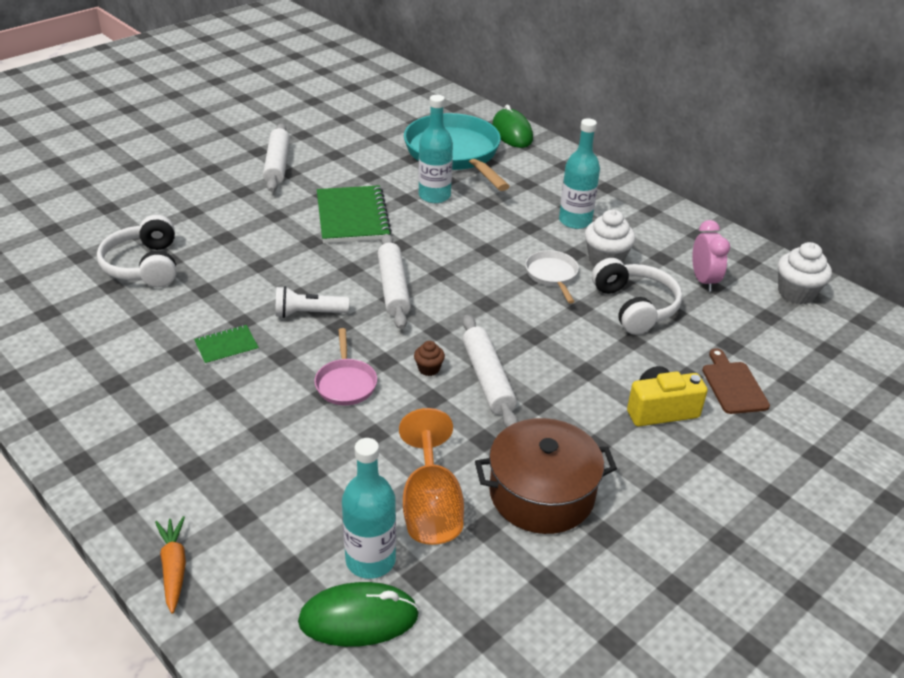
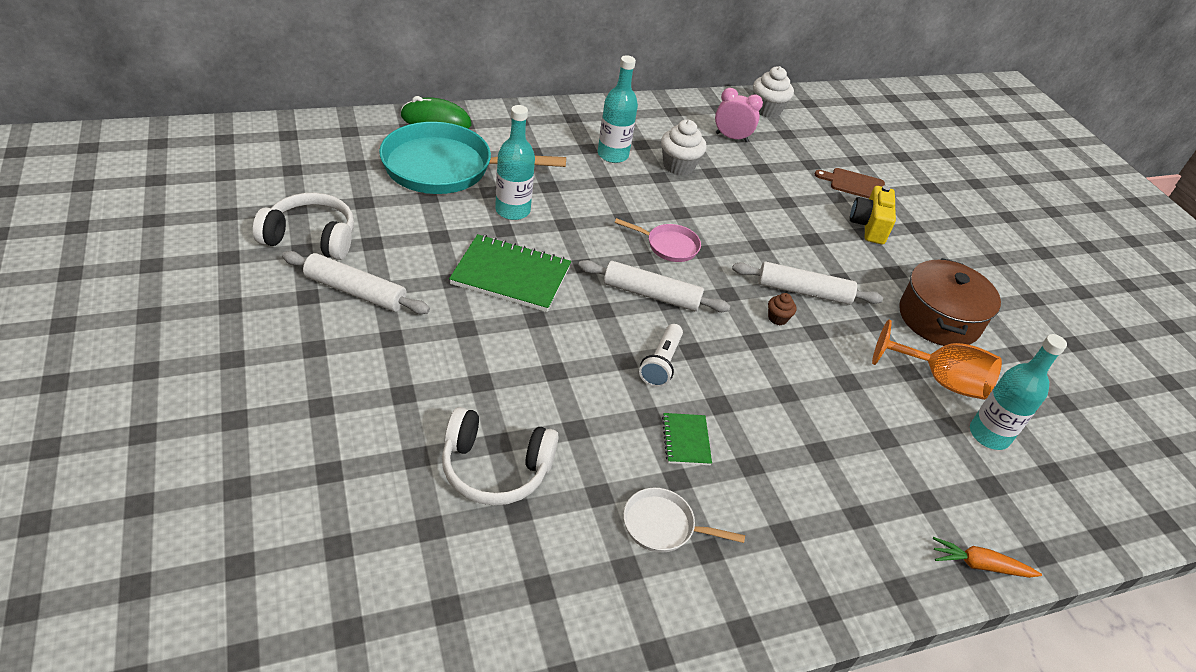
camera: 70 degrees left, 5 degrees up
(346, 383) = (776, 375): pink pan -> pink pan (668, 246)
(358, 618) = (1044, 462): green mouse -> none
(552, 275) = (684, 201): white pan -> white pan (663, 526)
(635, 307) = (747, 182): white headphones -> white headphones (311, 238)

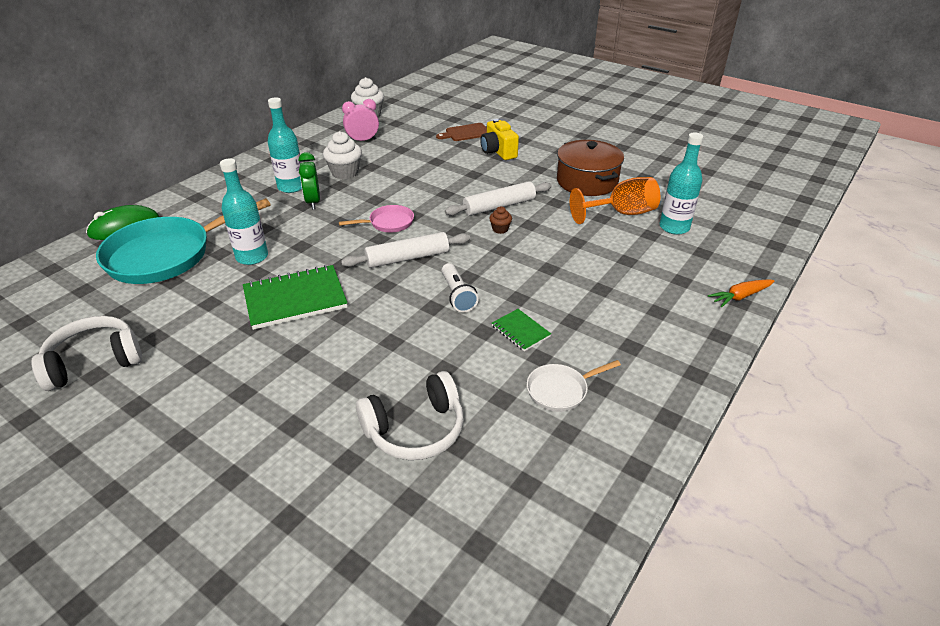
camera: 30 degrees left, 5 degrees down
(355, 291) = (177, 378): white rolling pin -> none
(618, 183) = (313, 202): none -> green clock

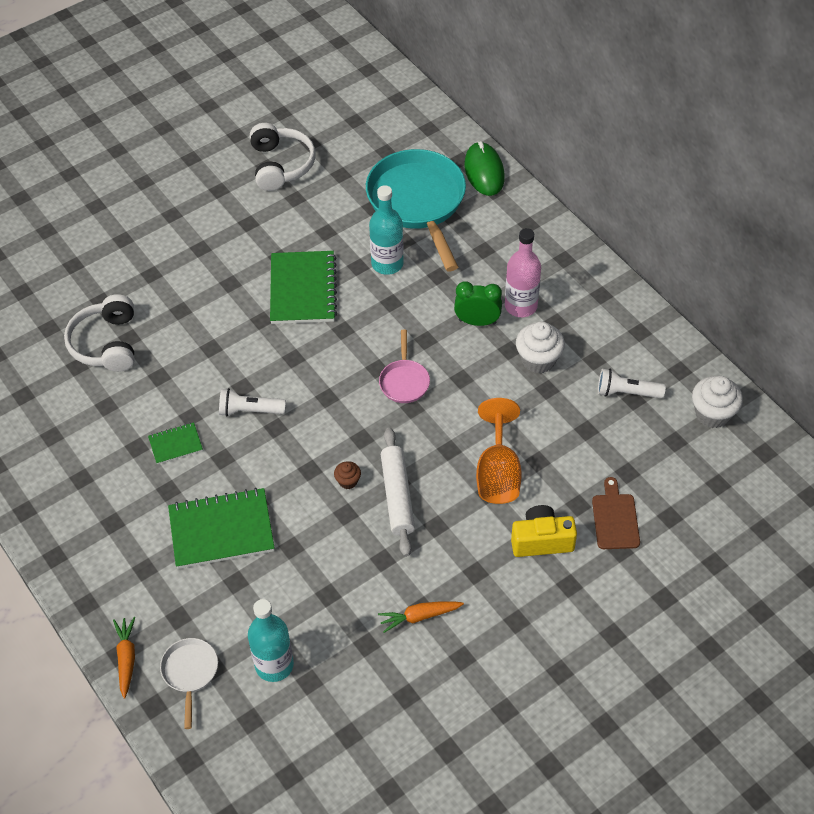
camera: 110 degrees right, 15 degrees up
(291, 187) = (521, 306): turquoise bottle -> pink bottle
(363, 140) = (626, 392): pink clock -> white flashlight
(407, 258) = (330, 384): white rolling pin -> none
(560, 390) = (92, 448): white pan -> white pan (190, 673)
(587, 181) = (419, 616): brown pot -> orange carrot
(588, 279) = (221, 530): none -> green notebook
(621, 213) = (328, 621): orange goblet -> orange goblet (498, 473)

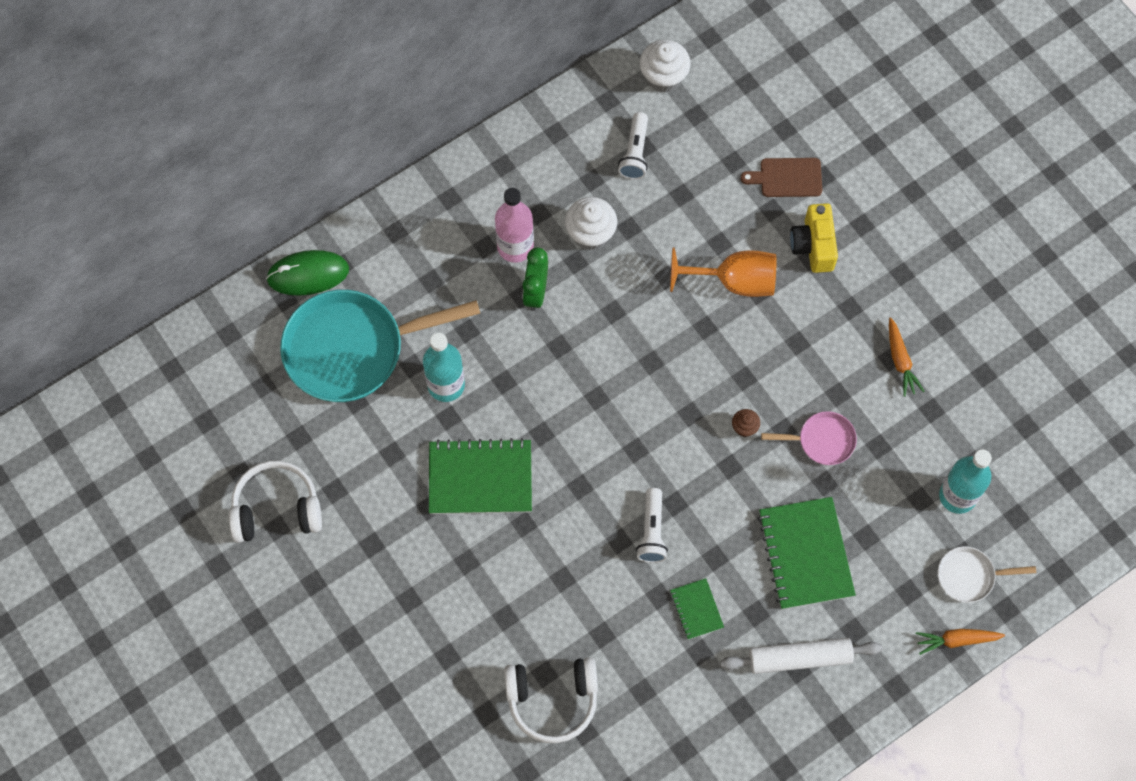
camera: 90 degrees left, 15 degrees up
(397, 496) = (762, 379): white rolling pin -> white rolling pin (799, 658)
(404, 381) = (615, 369): pink pan -> pink pan (822, 441)

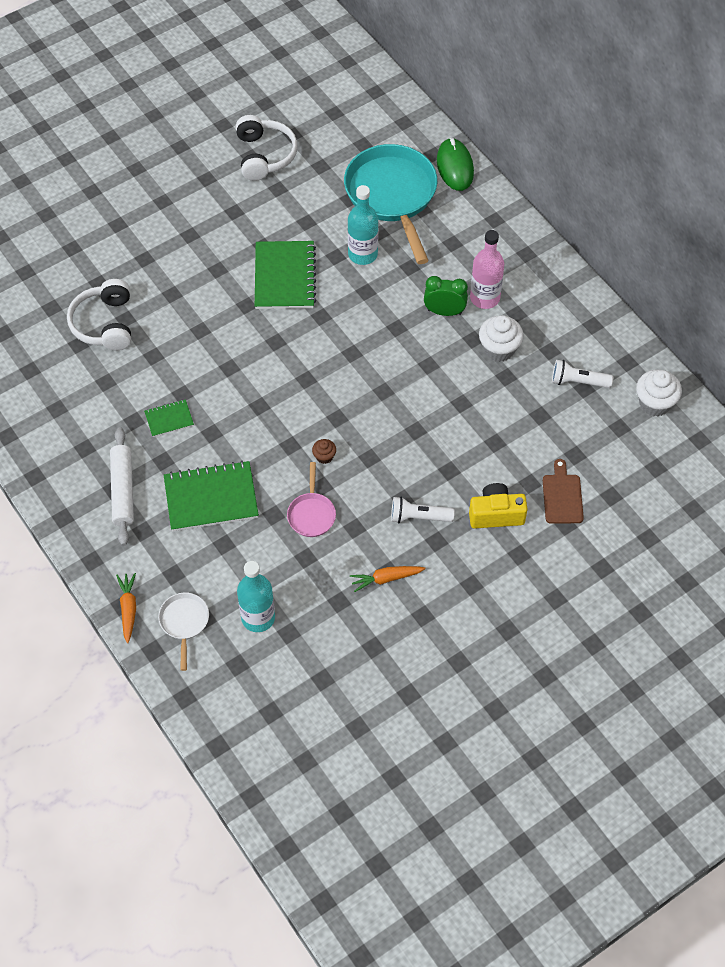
camera: 90 degrees right, 10 degrees down
(652, 531) = (236, 390): white flashlight -> white flashlight (418, 517)
(734, 281) = (459, 452): orange goblet -> none

